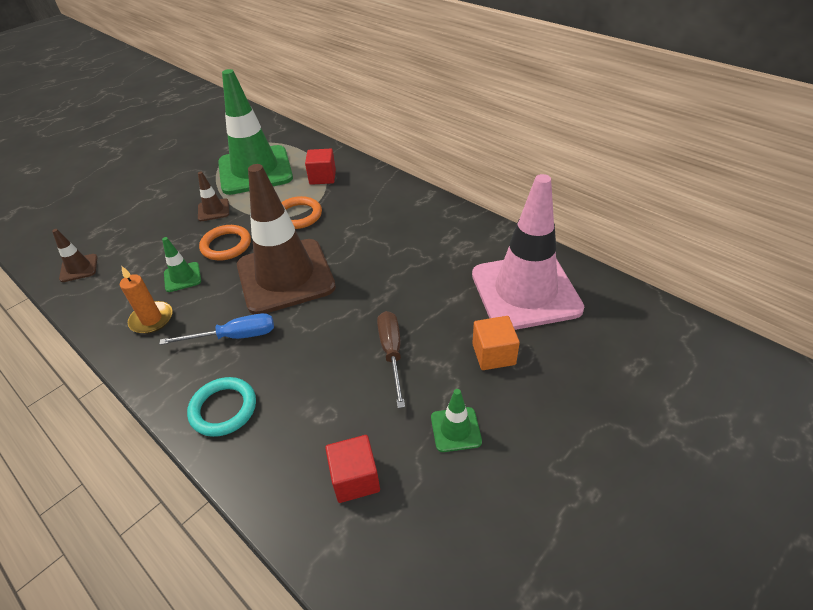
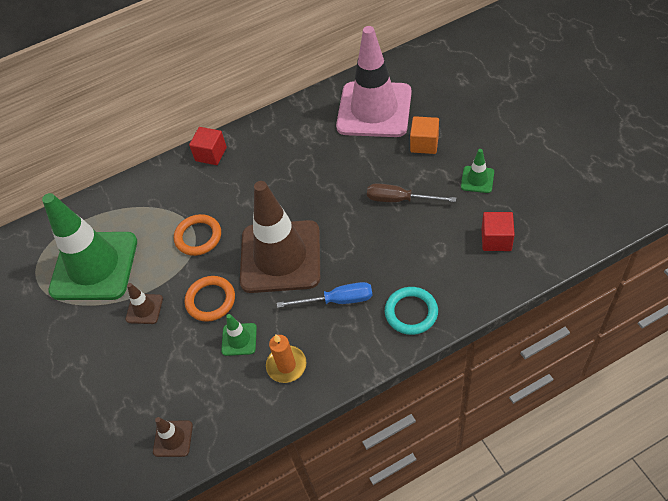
camera: 65 degrees left, 10 degrees up
(234, 336) = (337, 300): blue screwdriver -> blue screwdriver turned 75 degrees clockwise
(322, 177) = (147, 209): red cube -> red cube (211, 154)

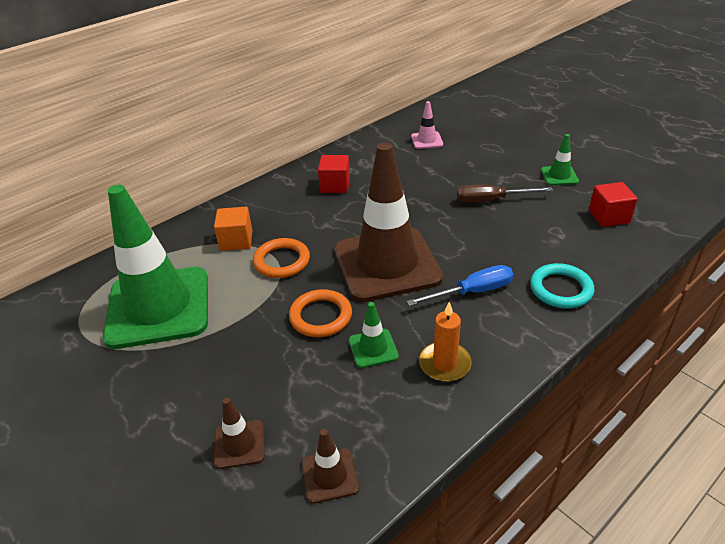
camera: 20 degrees left, 15 degrees down
(144, 309) = (238, 339): brown traffic cone -> brown traffic cone (239, 444)
(211, 154) = (269, 192): red cube -> red cube (335, 185)
(374, 110) = (427, 140): pink traffic cone -> pink traffic cone, size x0.40
(424, 144) = (491, 157): orange cube -> orange cube (236, 241)

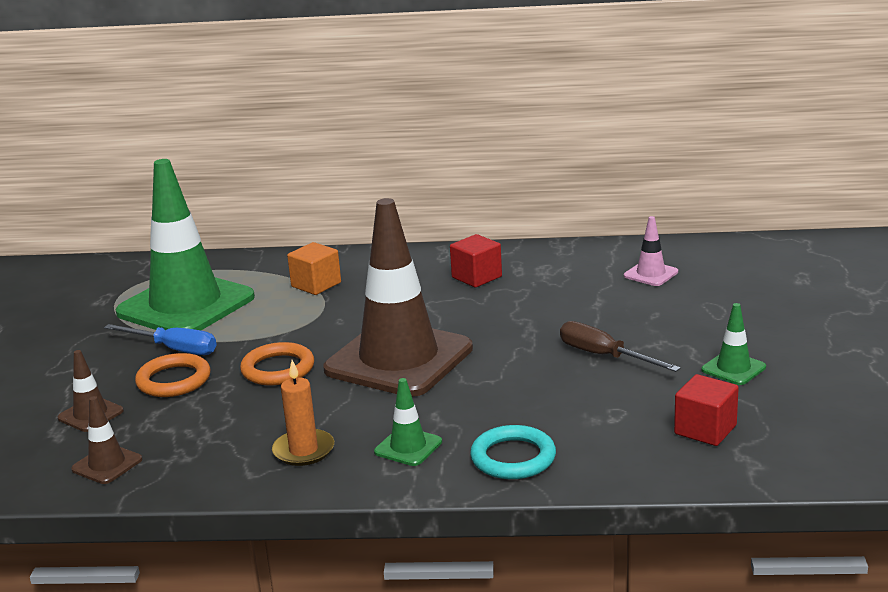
camera: 45 degrees right, 15 degrees down
(282, 261) = (322, 316): orange ring -> orange ring (174, 380)
(373, 348) = (273, 410): green traffic cone -> green traffic cone (408, 447)
(472, 292) = (428, 417): blue screwdriver -> blue screwdriver (174, 349)

